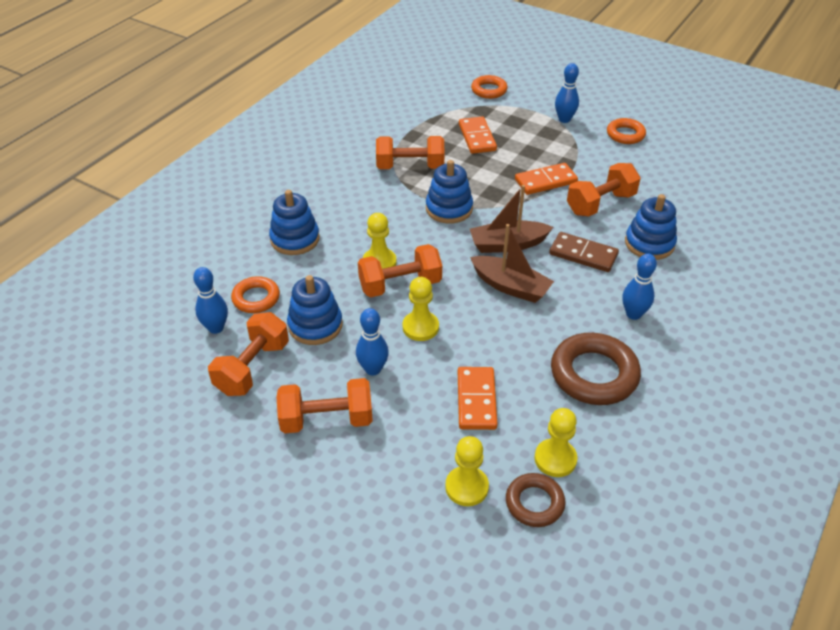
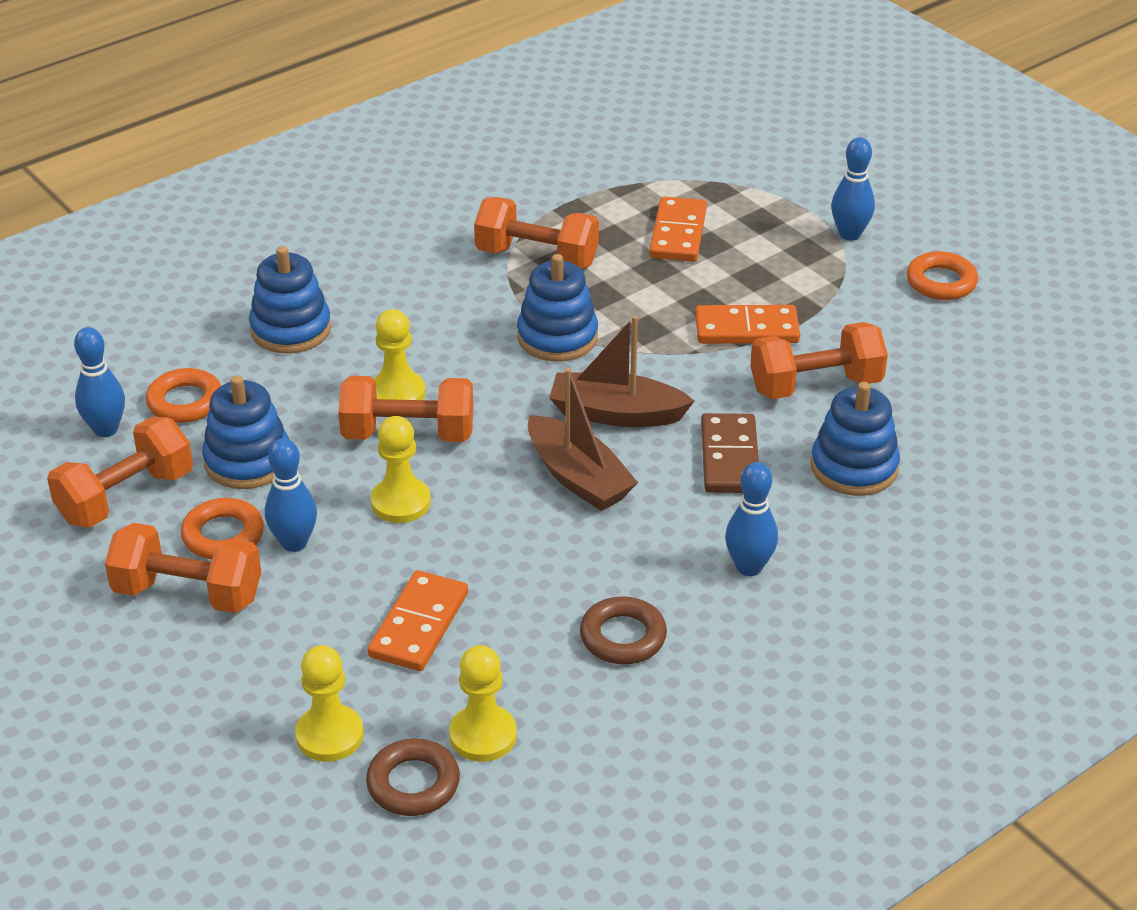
camera: 20 degrees right, 5 degrees down
(489, 90) = (750, 159): orange ring -> orange ring (223, 535)
(583, 254) = (730, 458): brown domino -> brown domino turned 45 degrees clockwise
(594, 374) = (623, 637): brown ring -> brown ring, size x0.59

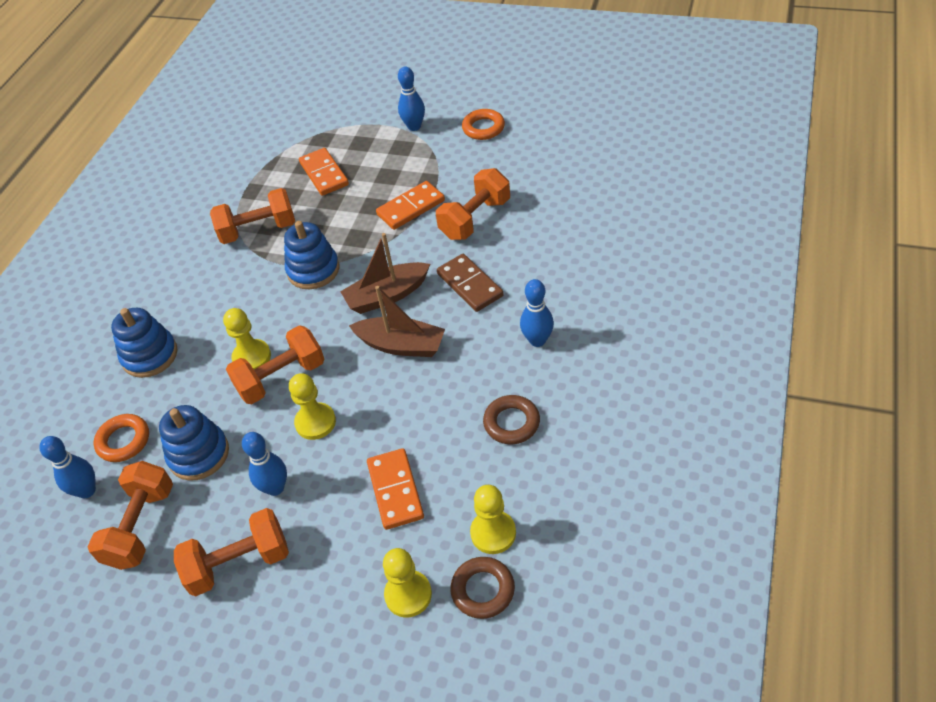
camera: 30 degrees left, 10 degrees up
(223, 535) = (227, 511): orange ring -> none
(854, 467) = (536, 252): blue stacking toy -> none

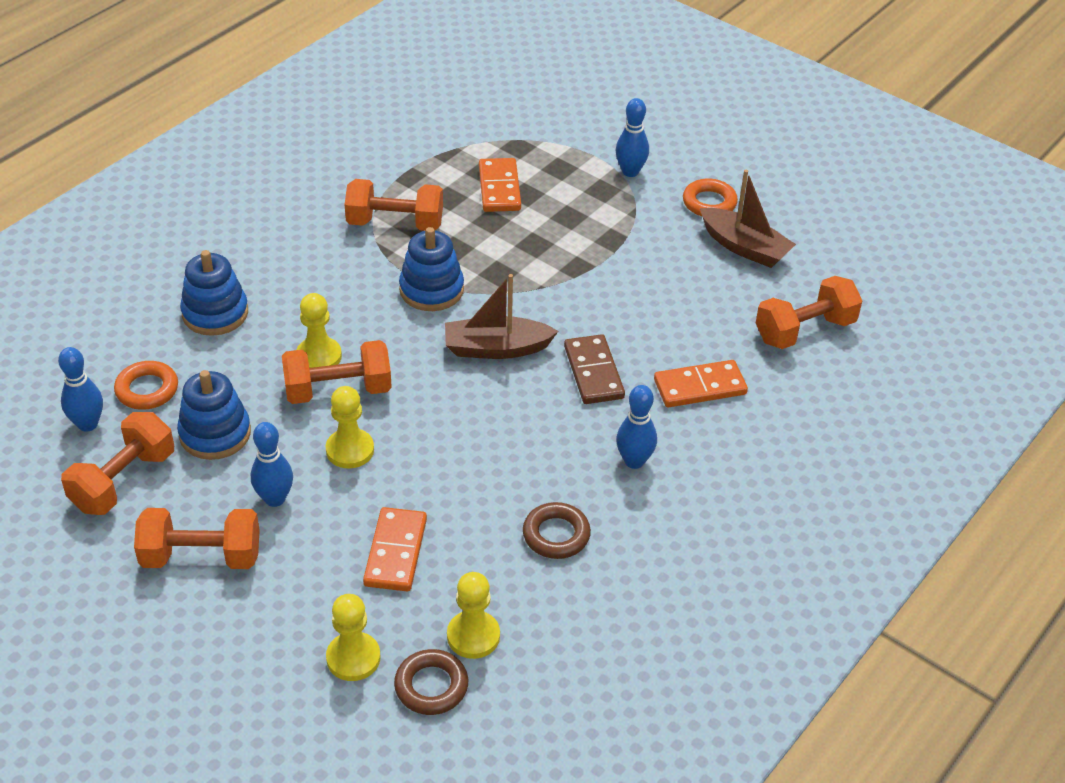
camera: 15 degrees right, 5 degrees down
(401, 345) = (483, 407): brown boat -> brown boat (744, 247)
(411, 208) = (575, 262): orange domino -> orange domino (700, 387)
(475, 219) = (641, 302): orange dumbbell -> orange dumbbell (805, 330)

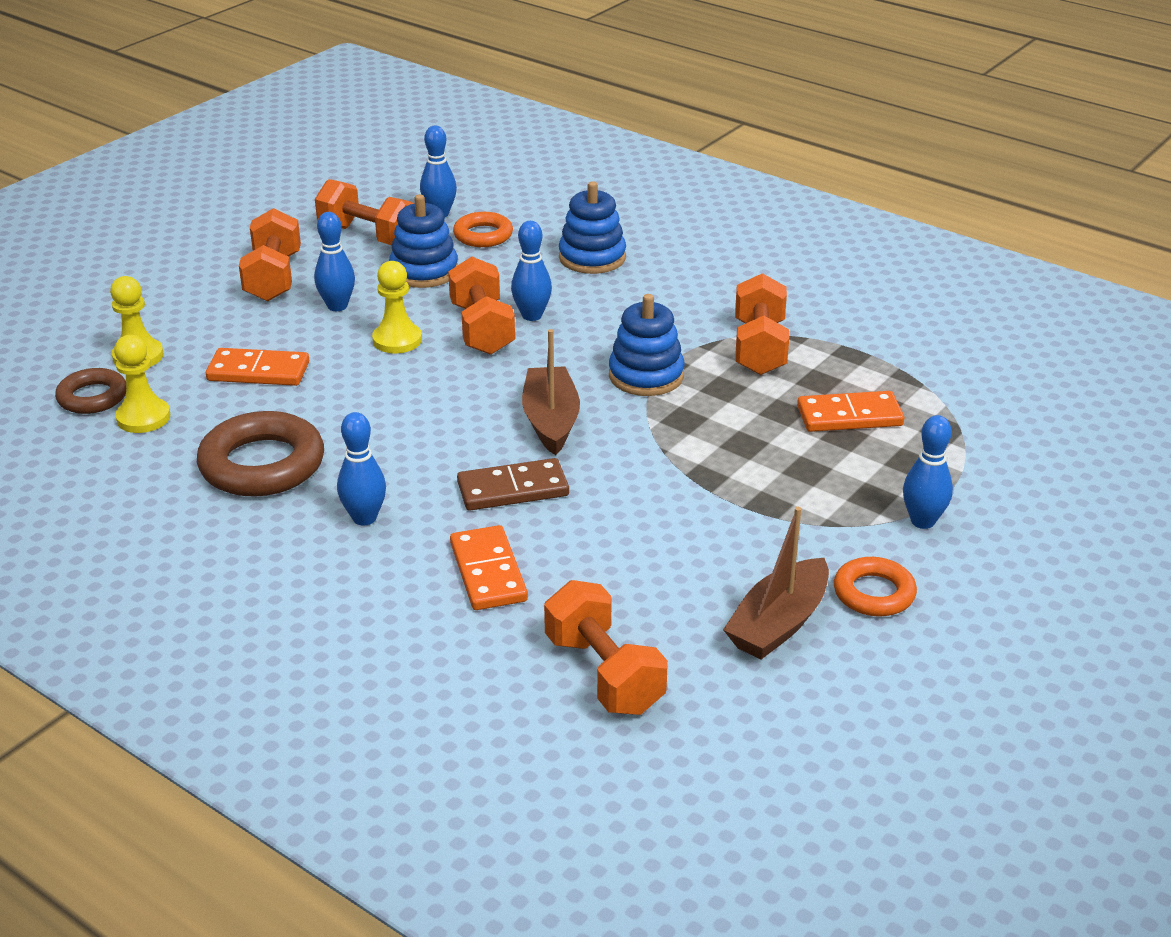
camera: 90 degrees right, 10 degrees down
(319, 356) = (532, 315): yellow pawn -> blue bowling pin
(556, 535) = (262, 464): brown ring -> brown ring, size x1.69

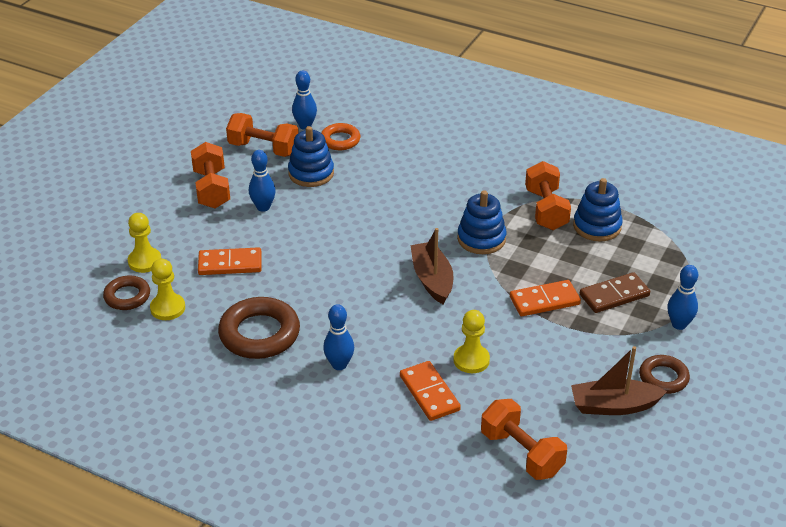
camera: 10 degrees left, 5 degrees up
(397, 340) = (312, 229): yellow pawn -> yellow pawn (471, 360)
(482, 329) = (365, 215): orange dumbbell -> none
(513, 489) = (425, 332): brown domino -> brown domino (614, 295)
(532, 315) = (393, 201): blue bowling pin -> none
(592, 258) = (418, 151): blue stacking toy -> blue stacking toy (597, 226)
(778, 624) = (613, 406): brown boat -> brown boat turned 60 degrees clockwise
(849, 416) = (615, 254): orange domino -> orange domino (544, 301)
(874, 593) = (663, 378): orange ring -> brown ring

